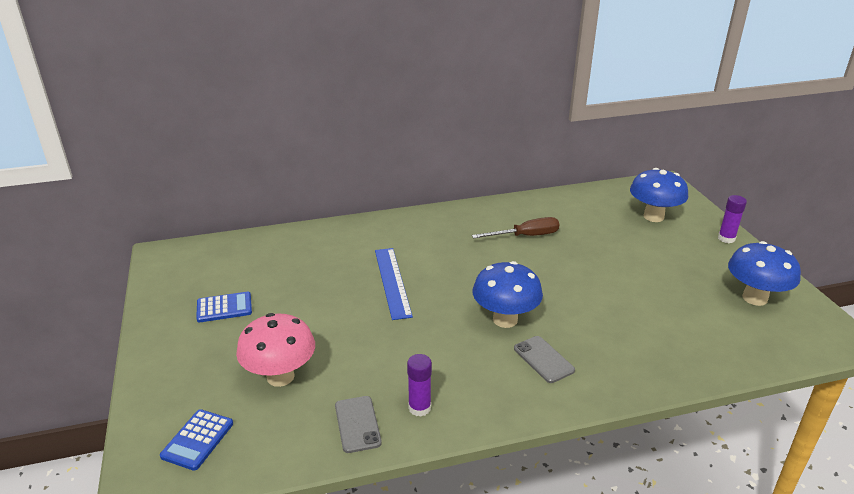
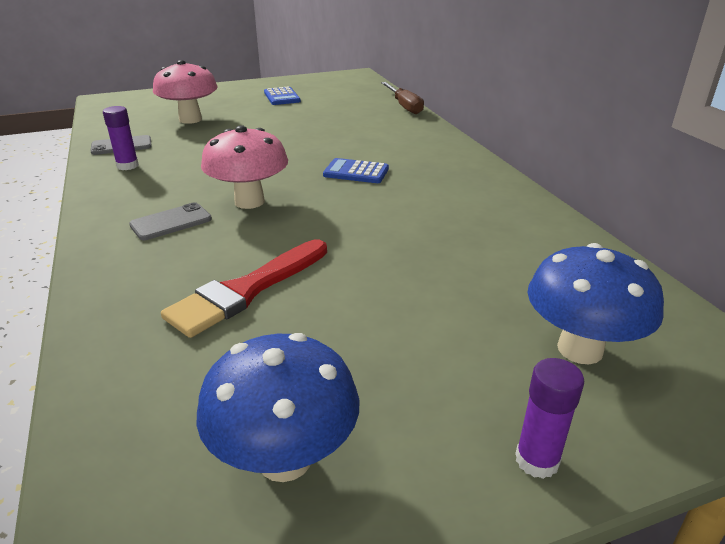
camera: 85 degrees right, 0 degrees up
(198, 440) = (135, 106): blue calculator -> blue calculator (356, 172)
(392, 282) = (322, 147): blue ruler -> none
(505, 319) = (249, 201): blue mushroom -> pink mushroom
(526, 236) = (443, 216): brown screwdriver -> brown screwdriver (404, 106)
(631, 315) = (246, 290): none -> red brush

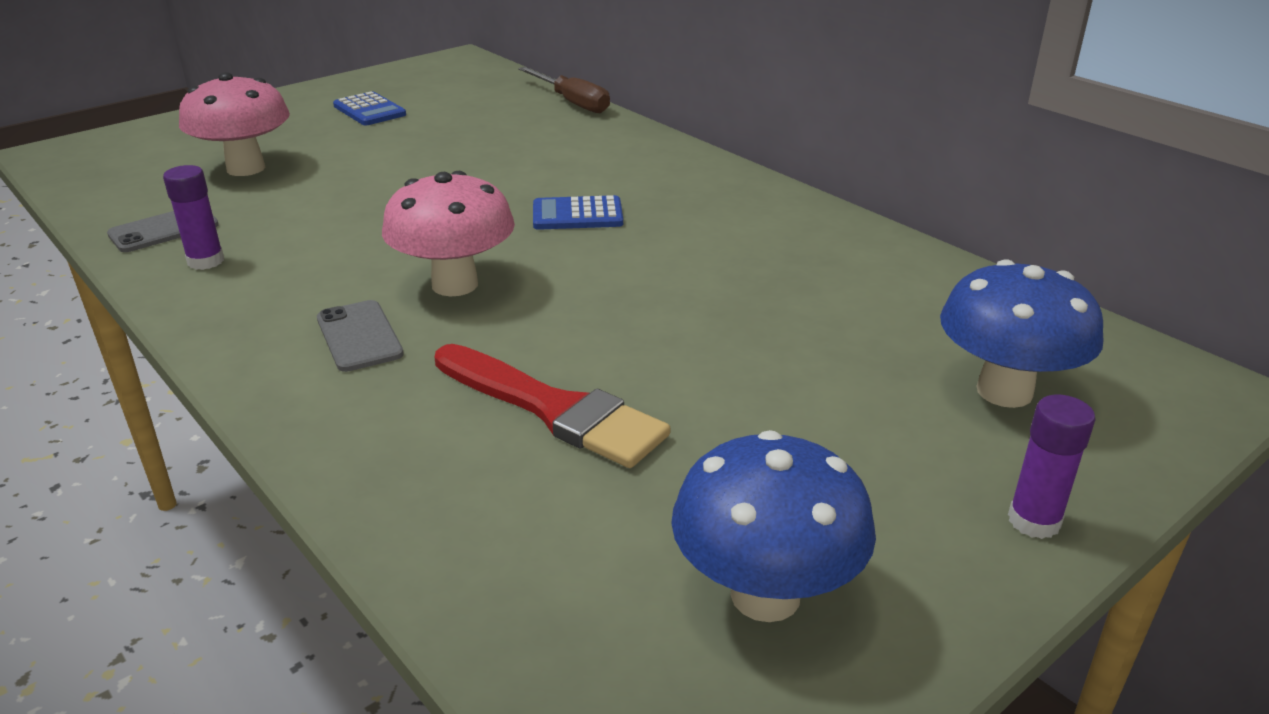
camera: 20 degrees left, 0 degrees up
(171, 222) = (359, 336): grey phone -> grey phone turned 60 degrees counterclockwise
(246, 290) = (554, 409): red brush -> red brush turned 75 degrees counterclockwise

